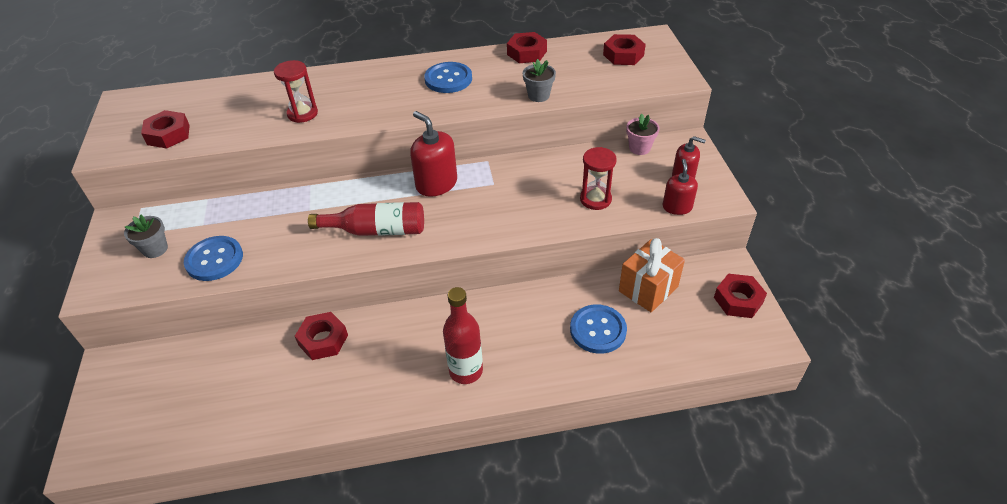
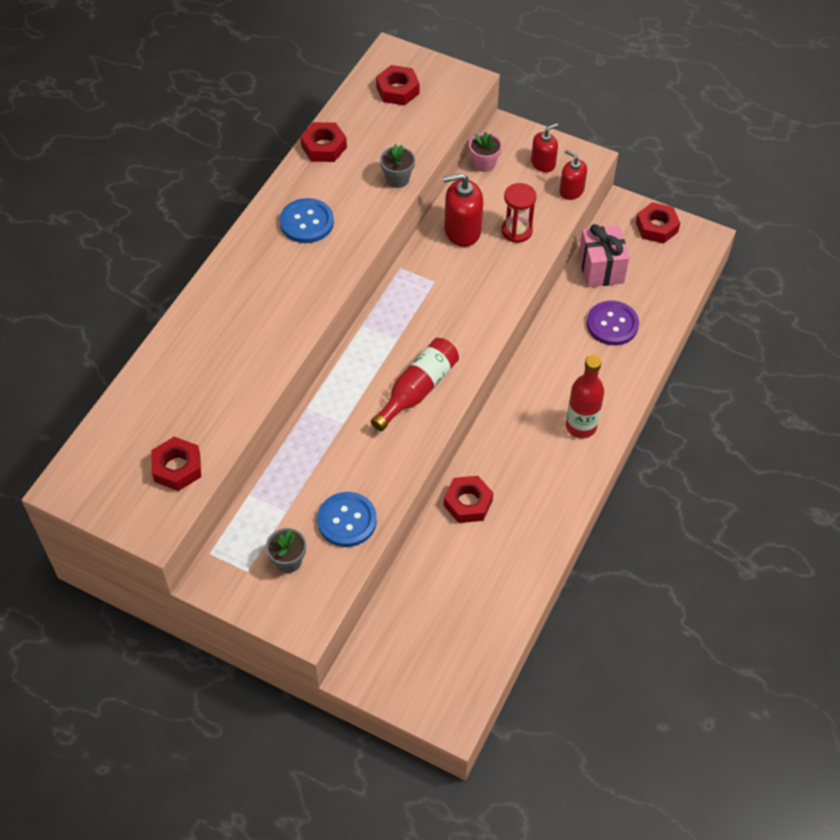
camera: 55 degrees left, 10 degrees up
(302, 114) = (250, 351): red hourglass -> none
(436, 184) = (397, 318): red soap dispenser -> red soap dispenser (462, 230)
(598, 330) = (612, 324): blue button -> purple button
(648, 289) = (601, 269): orange gift -> pink gift

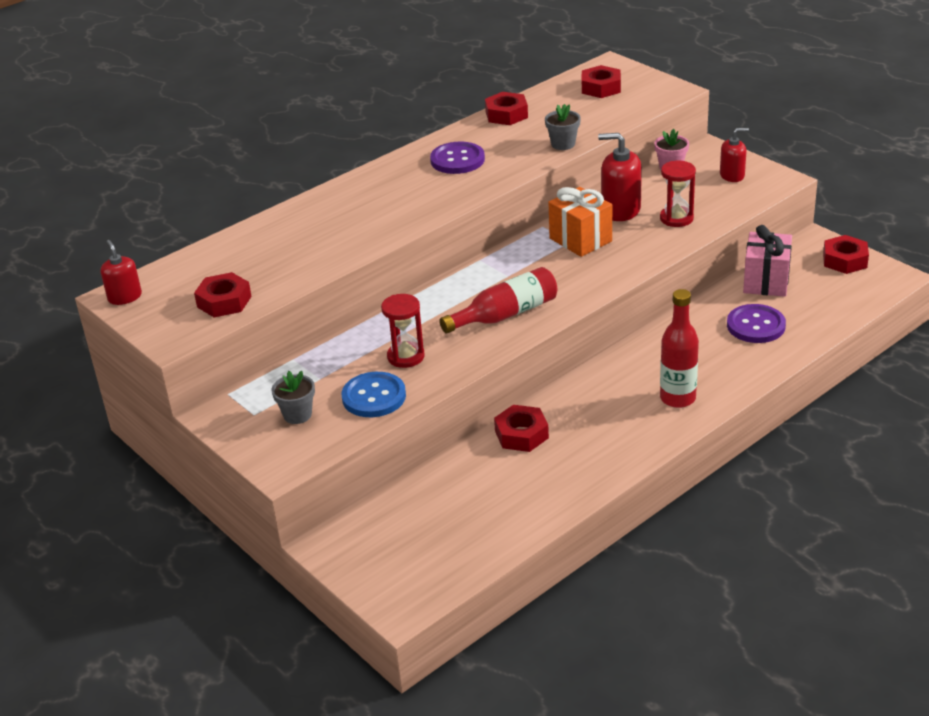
camera: 25 degrees right, 20 degrees down
(306, 222) = (457, 160): blue button -> purple button
(352, 464) = (406, 356): none -> red hourglass
(443, 278) = (580, 240): none -> orange gift
(571, 190) = (751, 198): red soap dispenser -> red soap dispenser (125, 297)

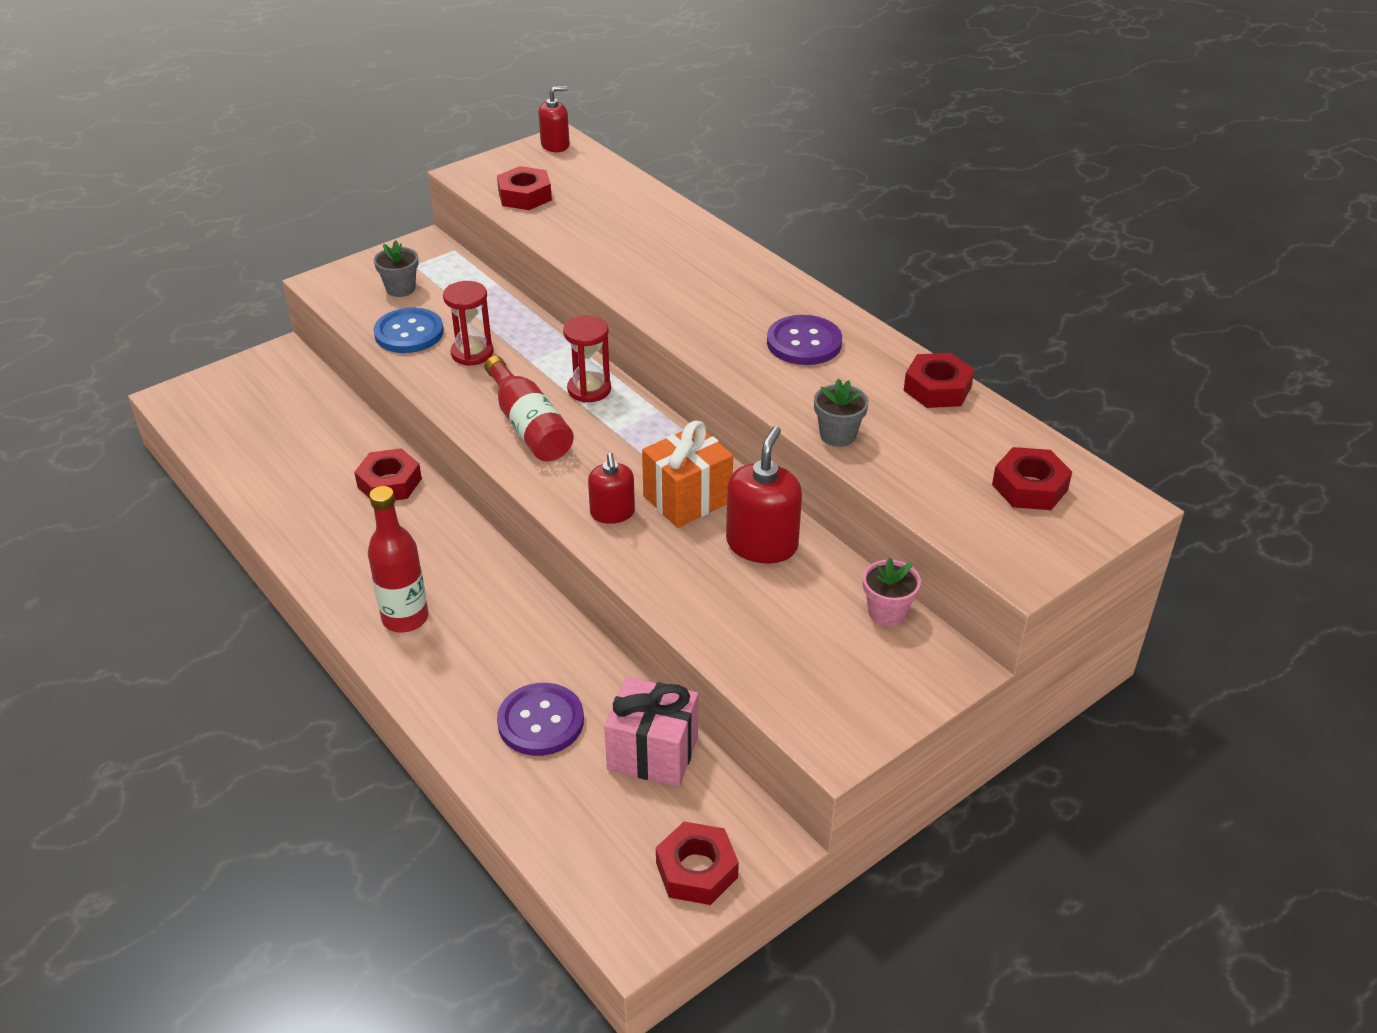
camera: 90 degrees right, 5 degrees up
(676, 218) = (727, 600): red hourglass -> red hourglass (589, 389)
(732, 175) = (854, 683): red soap dispenser -> red soap dispenser (612, 513)

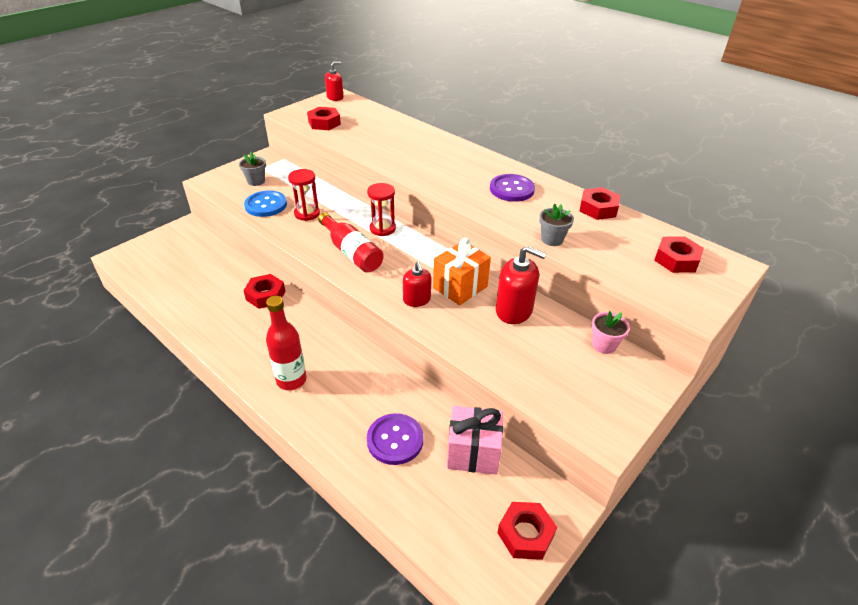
camera: 10 degrees left, 0 degrees up
(762, 544) = (514, 310): red soap dispenser -> red soap dispenser turned 105 degrees clockwise

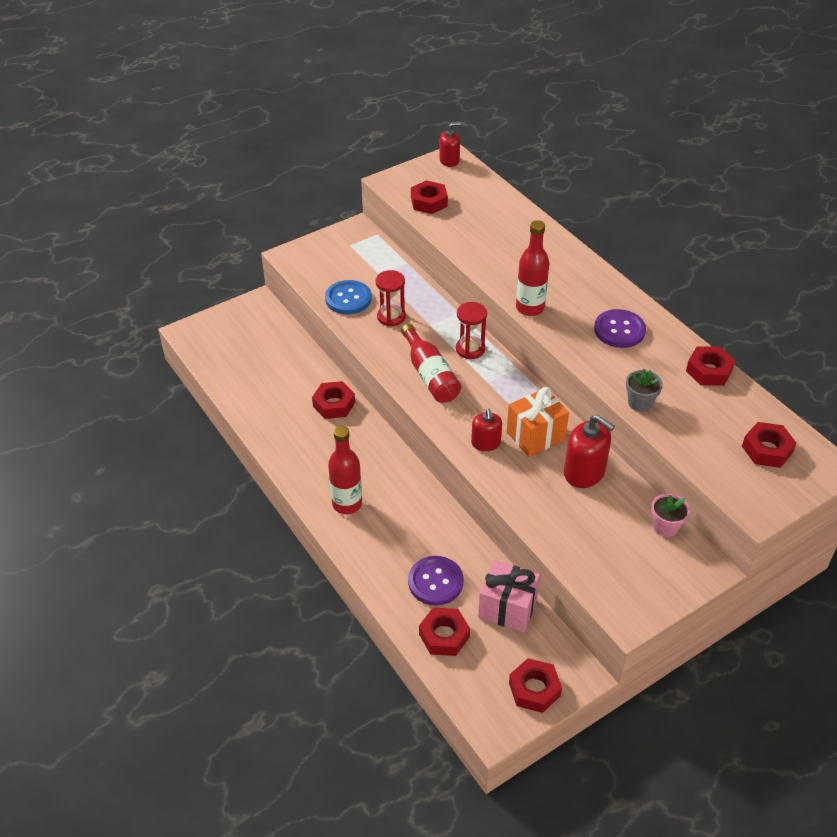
camera: 15 degrees right, 5 degrees up
(256, 181) = (341, 263): grey flower pot -> none
(417, 495) = (444, 635): none -> red nut
(430, 183) = (530, 308): none -> red bottle

